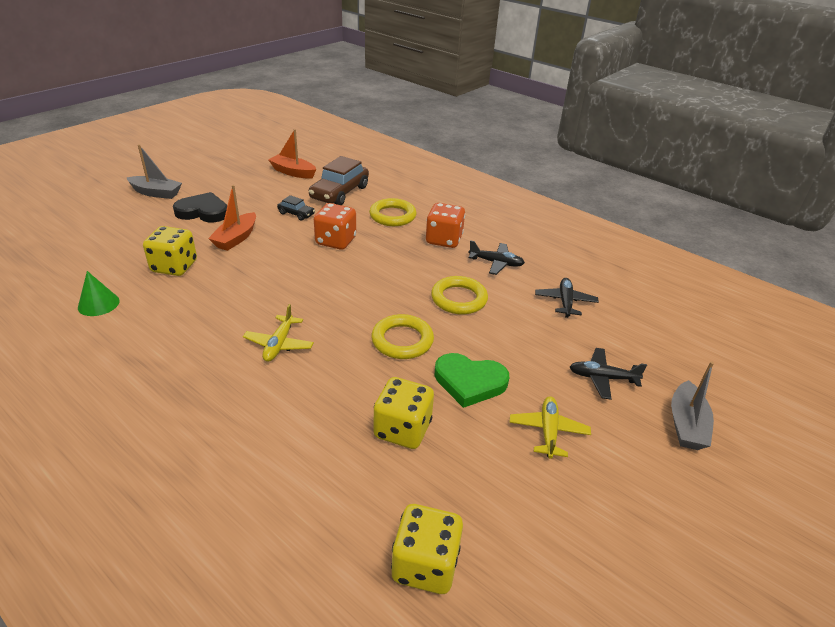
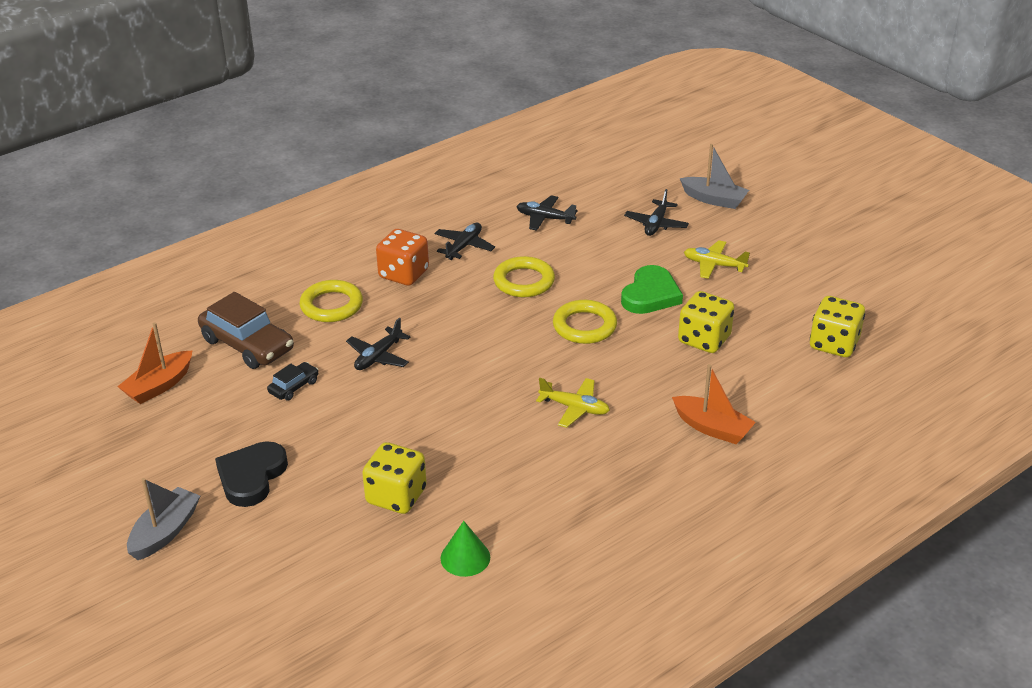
camera: 75 degrees left, 0 degrees up
(236, 238) = (341, 442): orange boat -> orange boat (712, 428)
(336, 241) = (378, 356): orange dice -> black plane

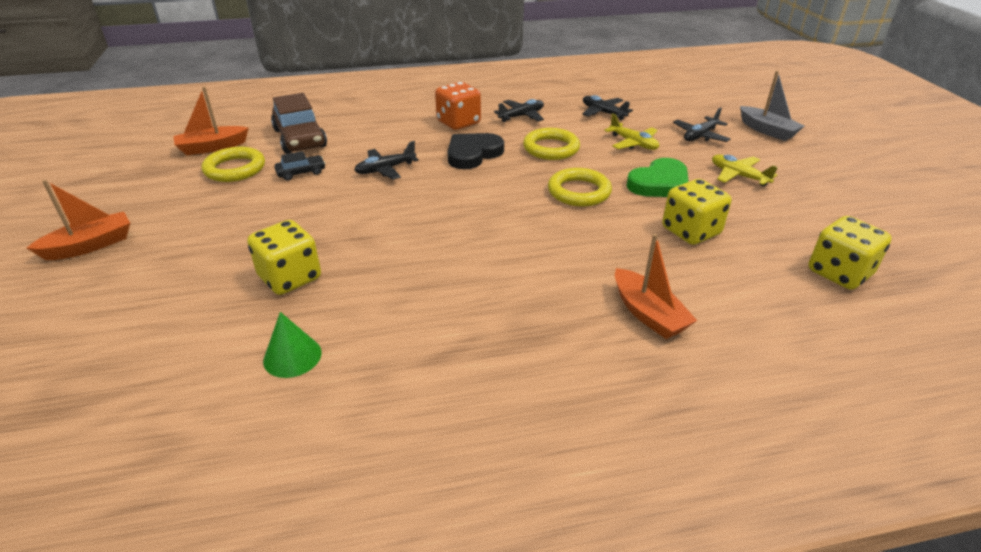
camera: 25 degrees right, 0 degrees up
(165, 532) = (90, 245): grey boat -> orange boat
(251, 476) = (198, 225): black heart -> black heart (473, 154)
(331, 305) = (385, 129): yellow ring -> yellow ring (235, 169)
(574, 408) = (517, 253): yellow plane -> yellow plane (633, 143)

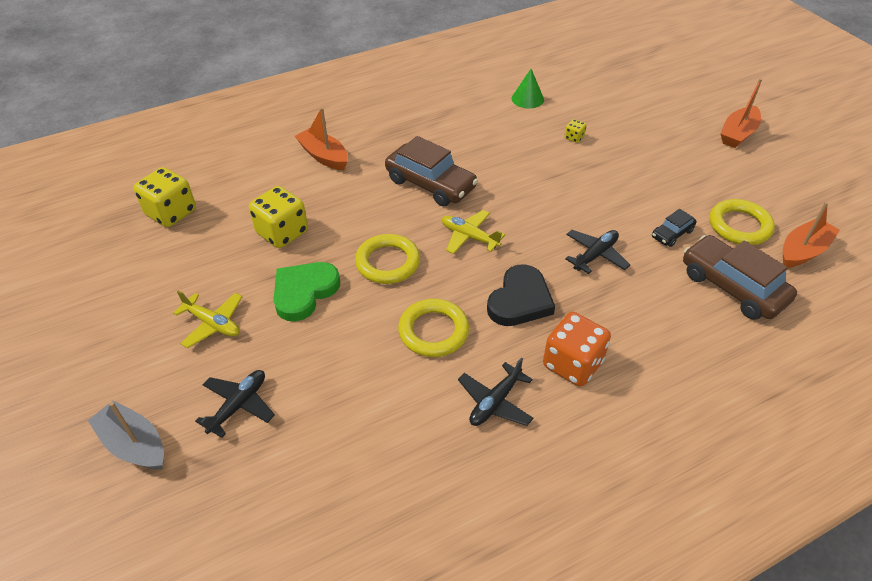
camera: 165 degrees right, 10 degrees up
(290, 278) = (574, 138): yellow dice -> yellow dice, size x0.45
(510, 253) = (430, 184): none -> brown car
(603, 113) = (377, 442): black plane -> none
(633, 143) = (332, 365): yellow plane -> yellow plane (469, 237)

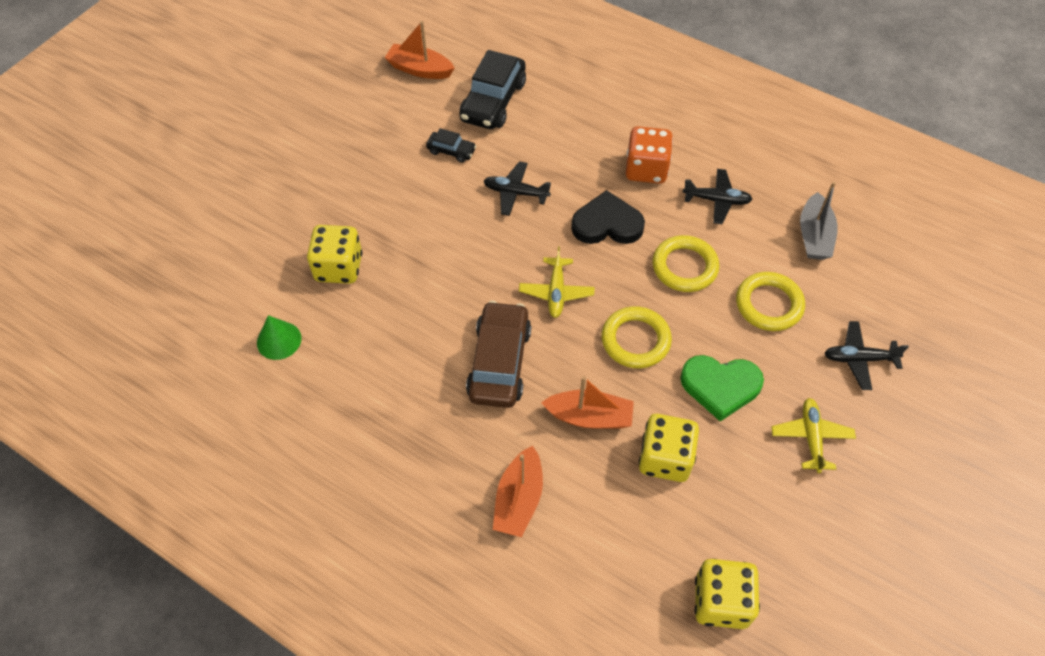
camera: 120 degrees left, 10 degrees up
(134, 444) = (949, 407): grey boat -> grey boat (814, 236)
(574, 138) = (339, 267): yellow dice -> yellow dice, size x2.22
(732, 287) = (493, 101): brown car -> black car
(738, 134) = (259, 140): orange boat -> orange boat (589, 417)
(739, 226) = (411, 111): yellow ring -> yellow ring (768, 304)

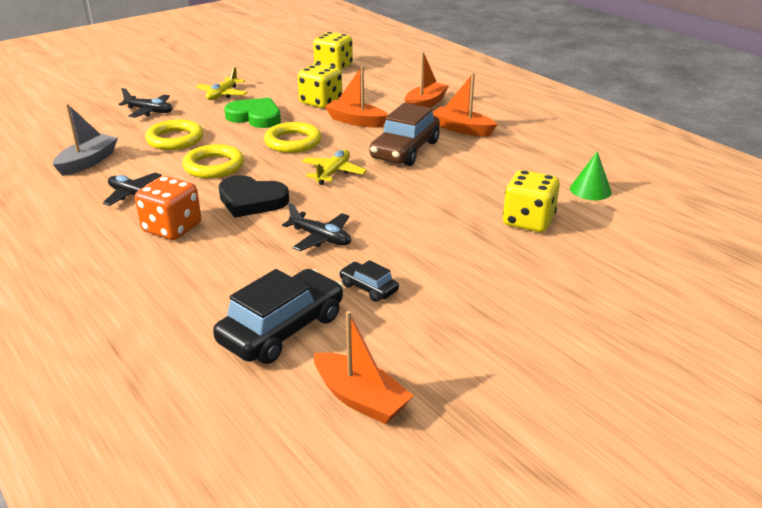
camera: 160 degrees left, 25 degrees down
(447, 438) = (462, 129): none -> orange boat

